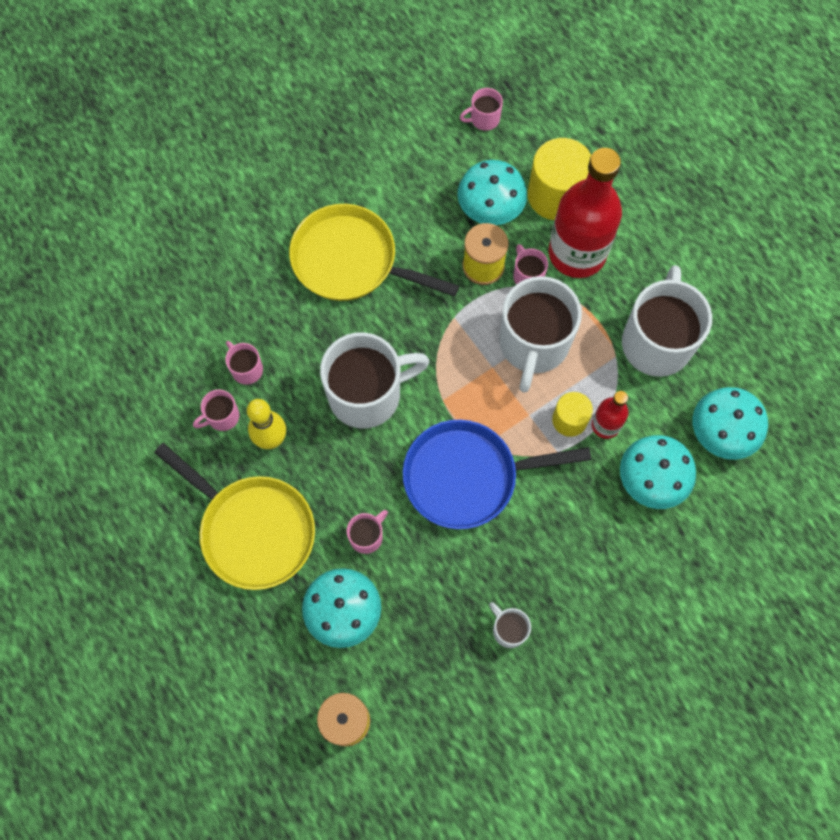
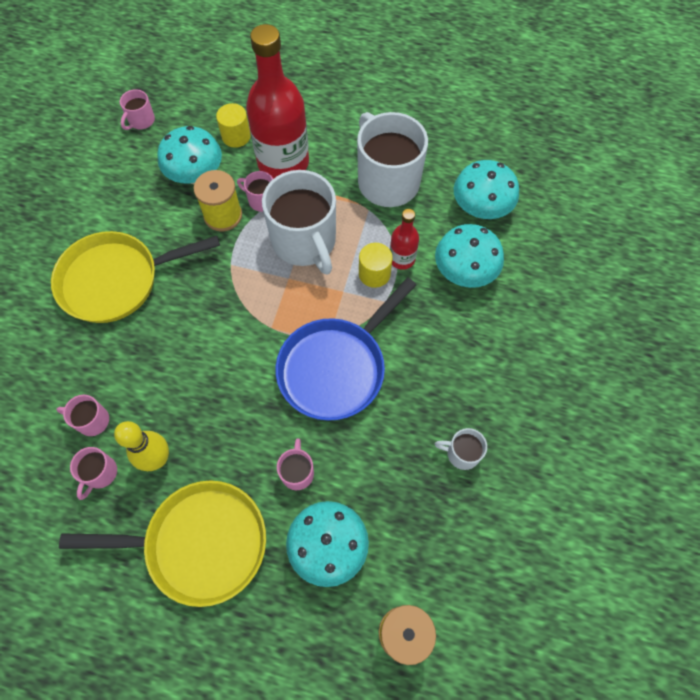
camera: 40 degrees left, 5 degrees down
(367, 394) = (209, 366): white mug -> none
(556, 195) = (236, 136): yellow cylinder -> yellow cylinder, size x0.57

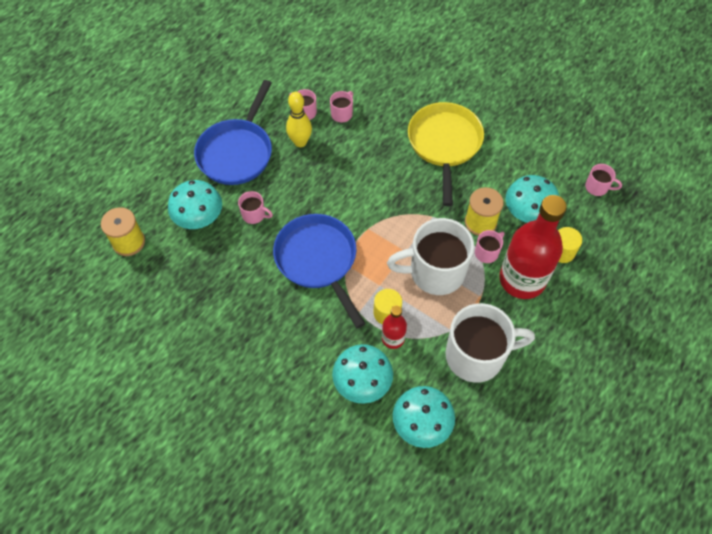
camera: 110 degrees right, 5 degrees down
(141, 121) = (597, 187): pink mug -> pink mug turned 150 degrees clockwise
(199, 543) = (237, 152): yellow pan -> blue pan
(461, 453) = (217, 319): white mug -> none

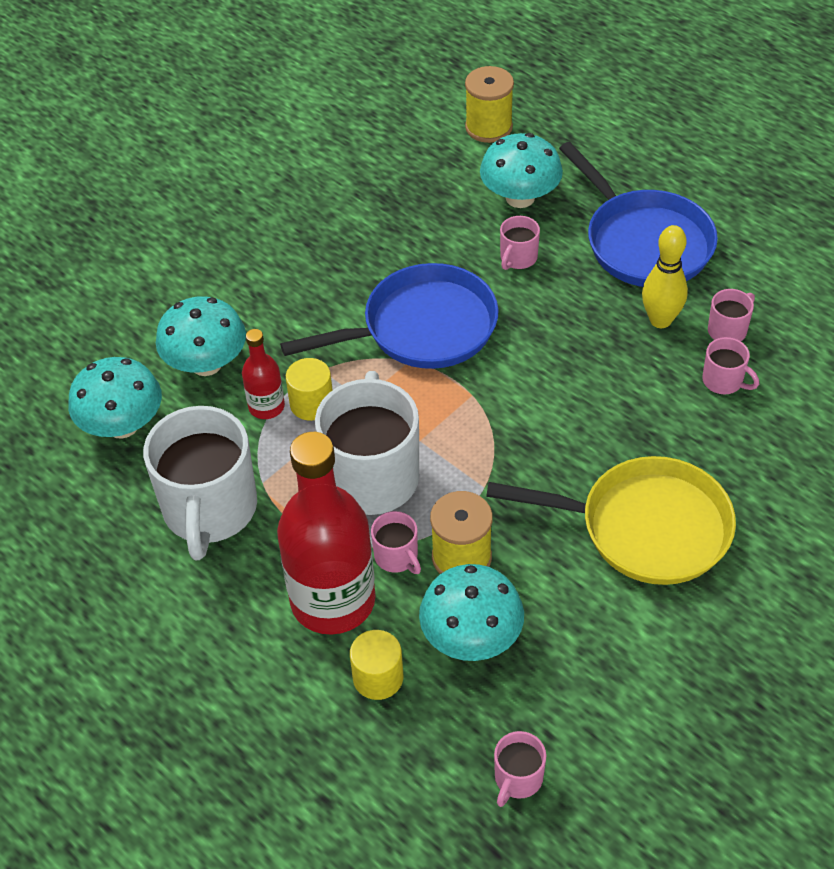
camera: 100 degrees right, 10 degrees down
(237, 152) = (644, 242): blue pan -> blue pan turned 150 degrees counterclockwise

